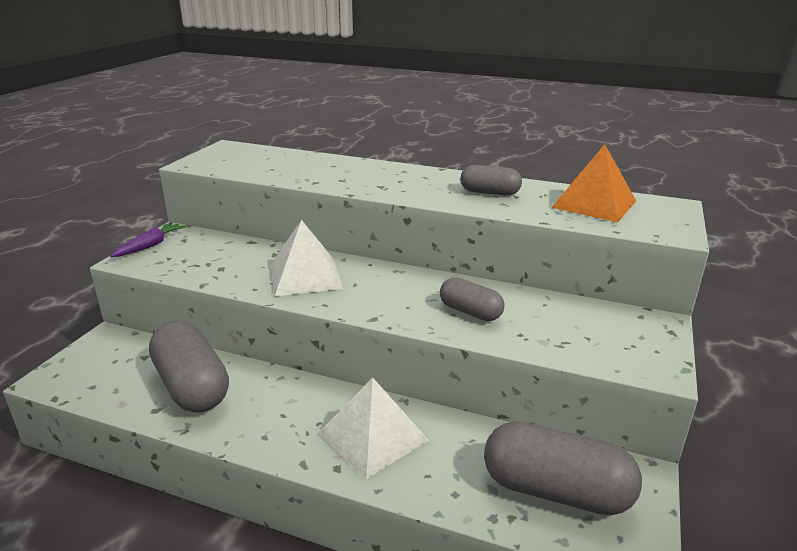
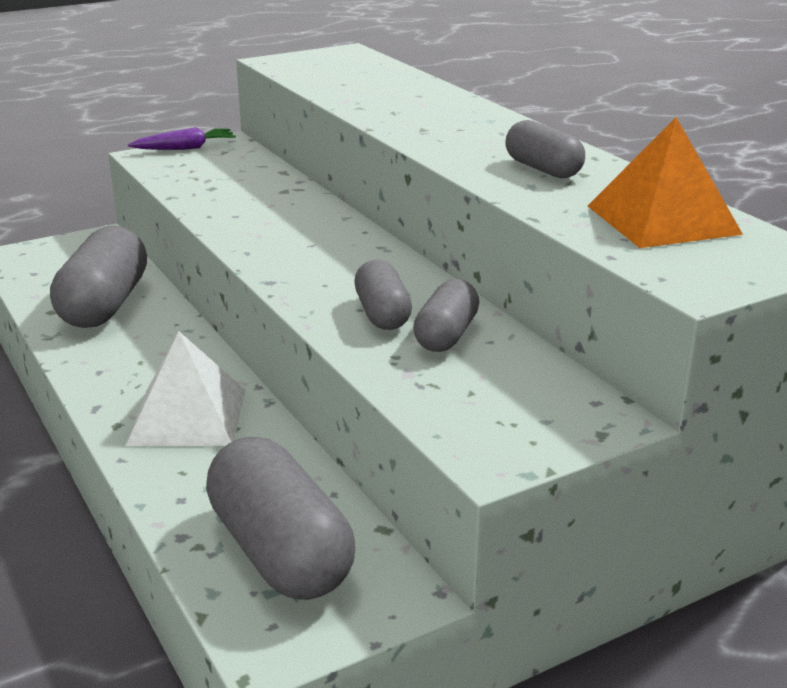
camera: 40 degrees right, 0 degrees up
(305, 276) = (276, 220): white pyramid -> none
(521, 310) = (446, 335): none -> grey capsule

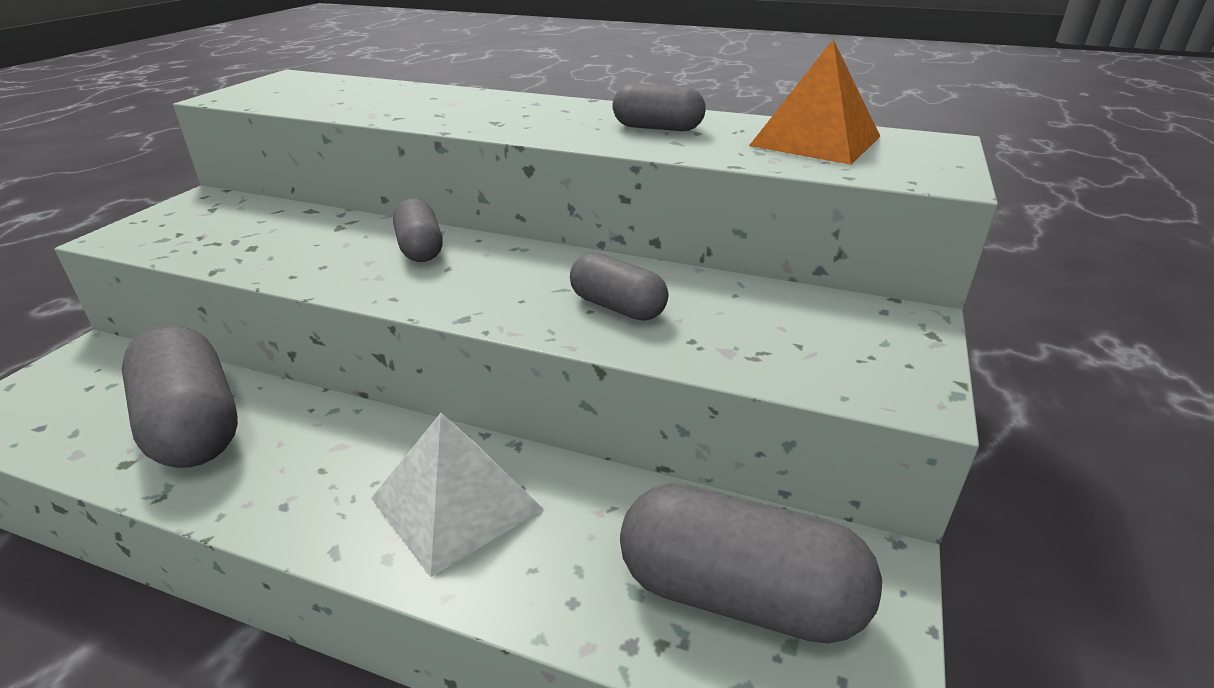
camera: 40 degrees left, 5 degrees up
(185, 148) = (158, 217): purple carrot -> none
(446, 335) = (697, 304): grey capsule -> grey capsule (420, 248)

